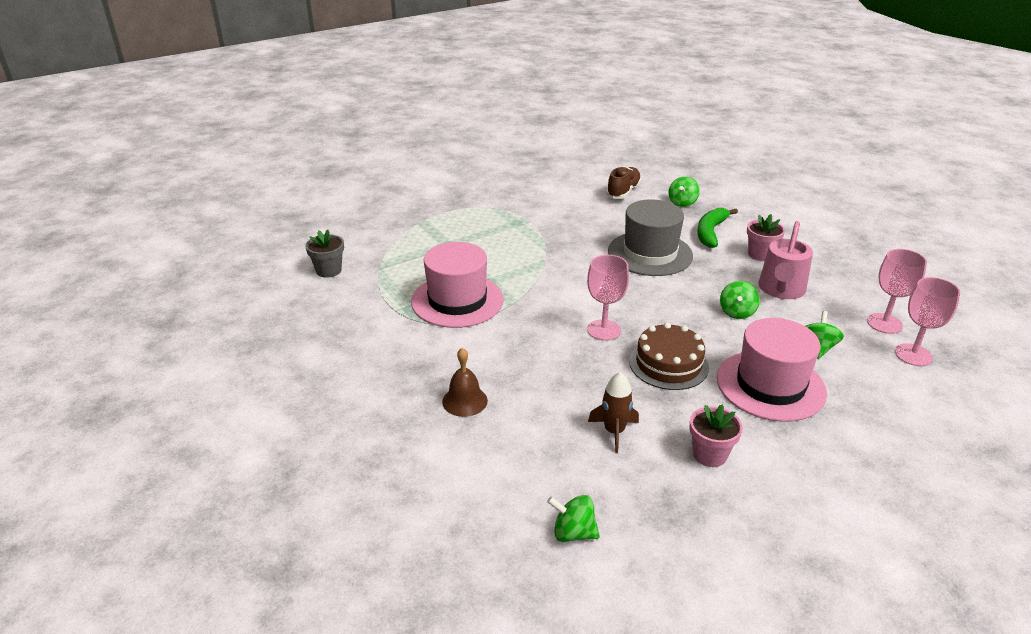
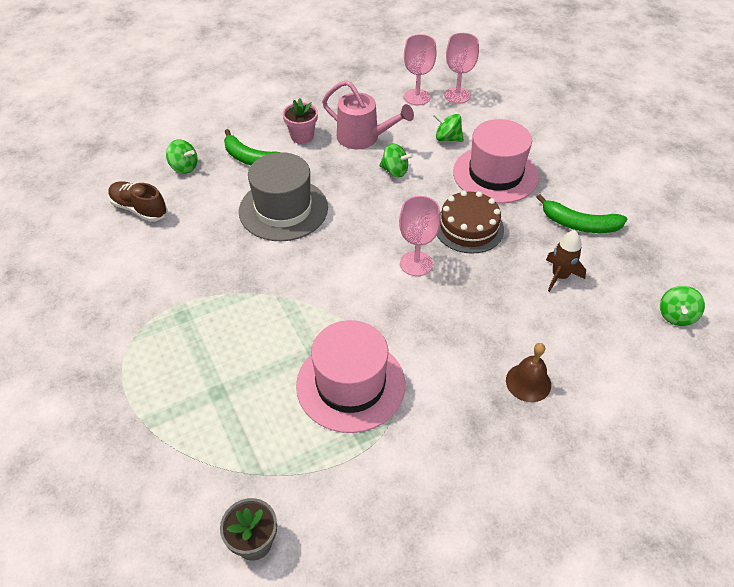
camera: 85 degrees left, 15 degrees up
(709, 455) = (579, 224): pink flower pot -> green banana

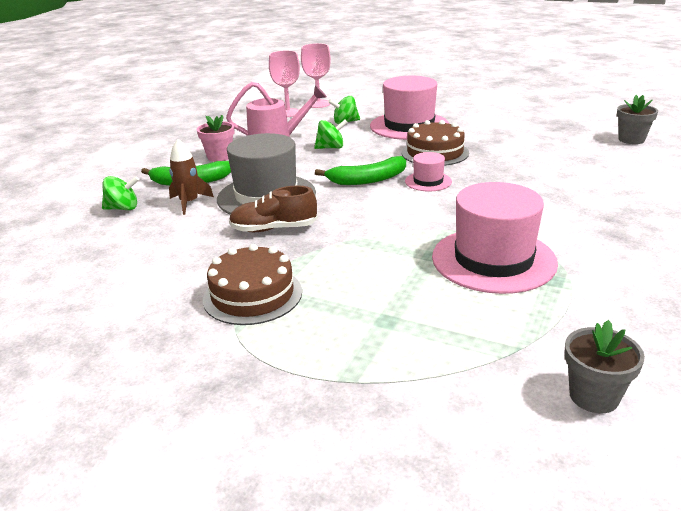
camera: 35 degrees left, 20 degrees down
(139, 209) = (109, 248): brown shoe -> brown shoe (274, 229)
(171, 313) = (252, 295): none -> brown cake
(416, 263) = (428, 181): pink goblet -> pink hat
(528, 382) = (609, 201): brown bell -> none
(560, 276) = (535, 150): brown rocket -> brown rocket (189, 203)
(579, 224) = (504, 127): green banana -> green banana (368, 180)
(676, 316) = (631, 139): green spinning top -> grey flower pot

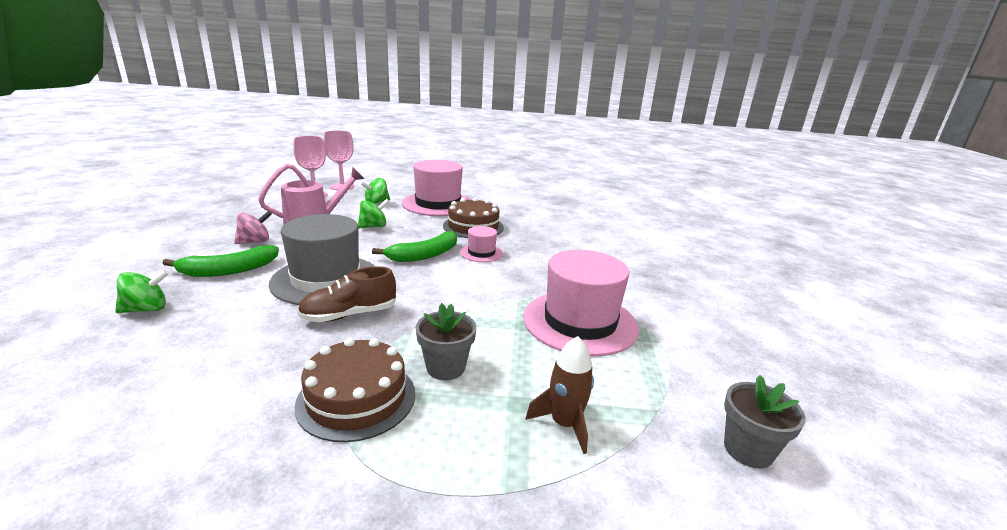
camera: 25 degrees left, 5 degrees down
(189, 203) = (235, 295): brown rocket -> brown rocket (565, 424)
(219, 157) = (255, 241): pink flower pot -> pink spinning top
(631, 139) = (618, 209): grey flower pot -> grey flower pot (445, 367)

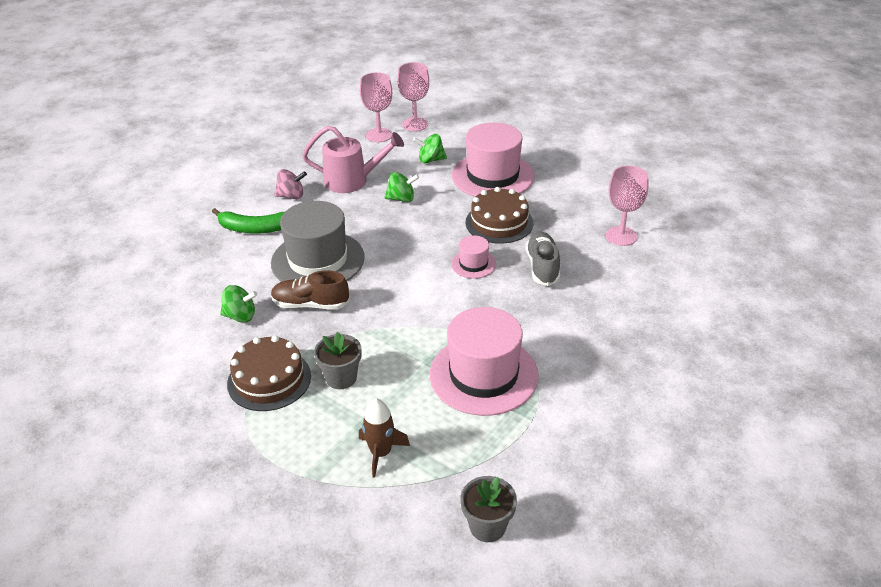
camera: 35 degrees right, 15 degrees up
(146, 309) = (188, 256): green spinning top -> green spinning top (240, 316)
(425, 255) = (418, 252): green banana -> none
(537, 244) = (542, 267): none -> grey shoe
(568, 219) = (621, 236): none -> pink goblet

